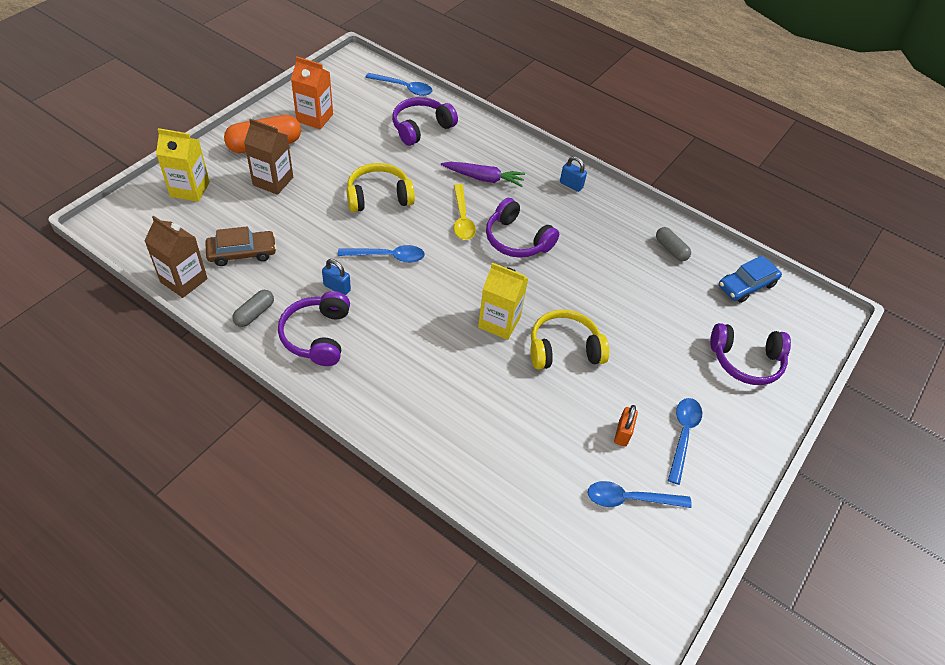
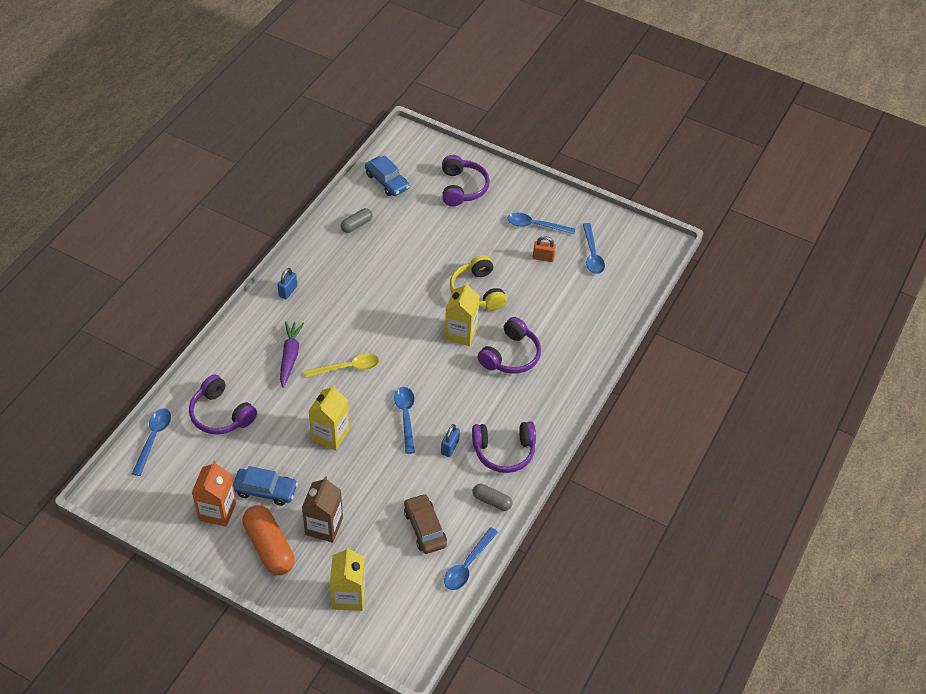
camera: 95 degrees left, 0 degrees up
(184, 280) = (467, 565): brown carton -> blue spoon
(327, 148) = (265, 490): none -> blue car
(379, 197) = (330, 435): yellow headphones -> yellow carton
(517, 240) = (366, 327): purple headphones -> purple headphones (510, 355)

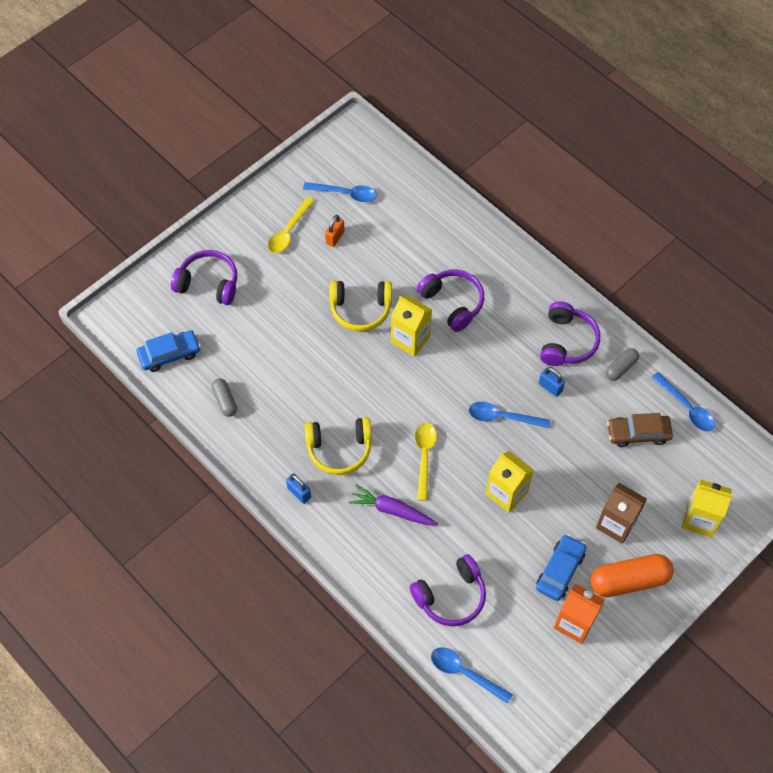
camera: 70 degrees left, 10 degrees up
(336, 308) = (339, 449): none -> yellow headphones
(535, 226) = (288, 231): blue spoon -> yellow spoon

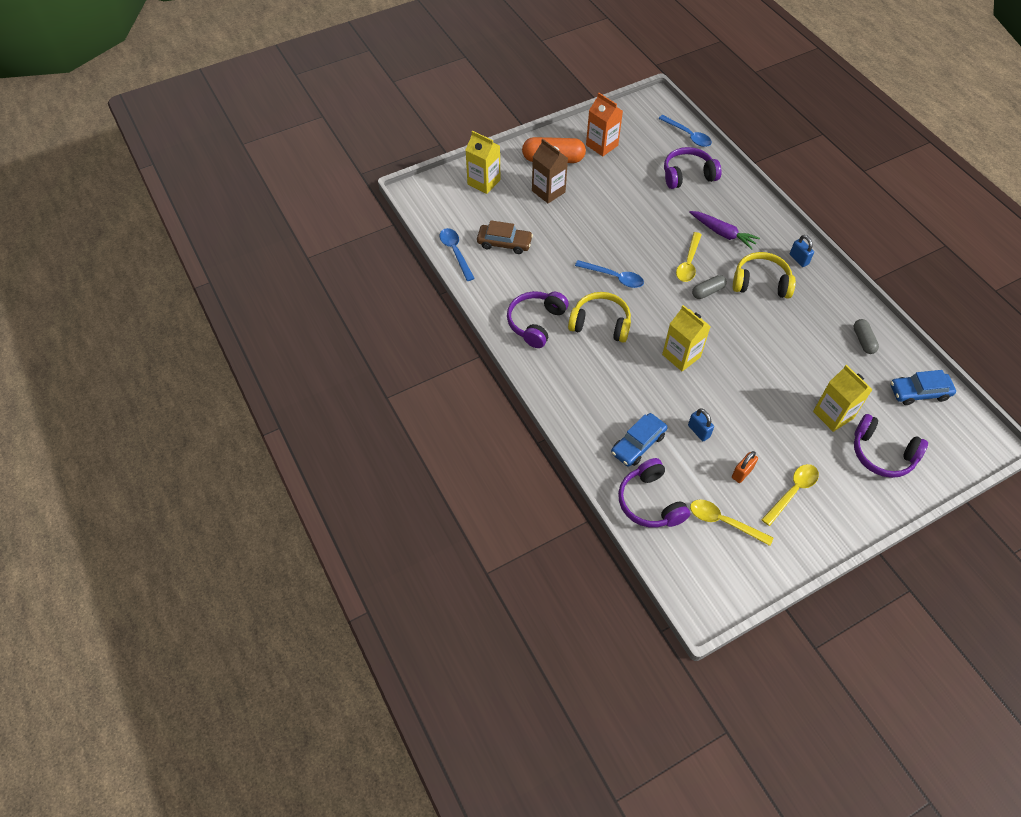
camera: 165 degrees left, 5 degrees down
(345, 194) = (723, 522): blue spoon -> yellow spoon
(360, 309) = (725, 393): yellow headphones -> yellow headphones (600, 324)
(452, 303) = (632, 379): purple headphones -> purple headphones (650, 502)
(506, 493) = (627, 226): yellow carton -> yellow carton (833, 415)
(550, 387) = (565, 290): blue padlock -> blue padlock (698, 431)
(560, 570) = (601, 174): blue car -> blue car (638, 444)
(621, 368) = (496, 292): grey capsule -> grey capsule (708, 291)

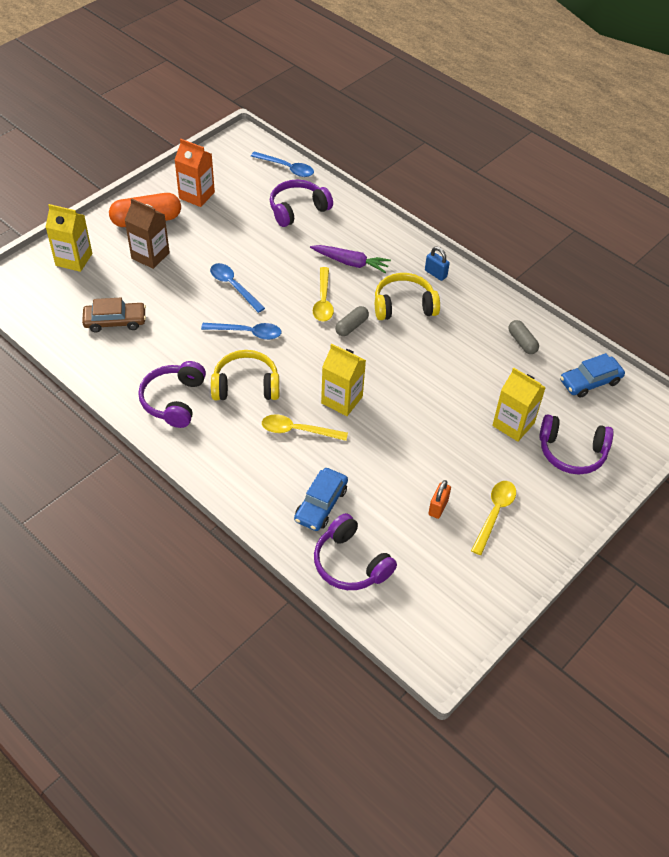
camera: 20 degrees left, 5 degrees down
(455, 252) = (61, 343): blue spoon -> blue spoon (233, 286)
(698, 431) = (381, 475): blue padlock -> none
(723, 522) = (433, 563): yellow spoon -> yellow spoon (298, 430)

